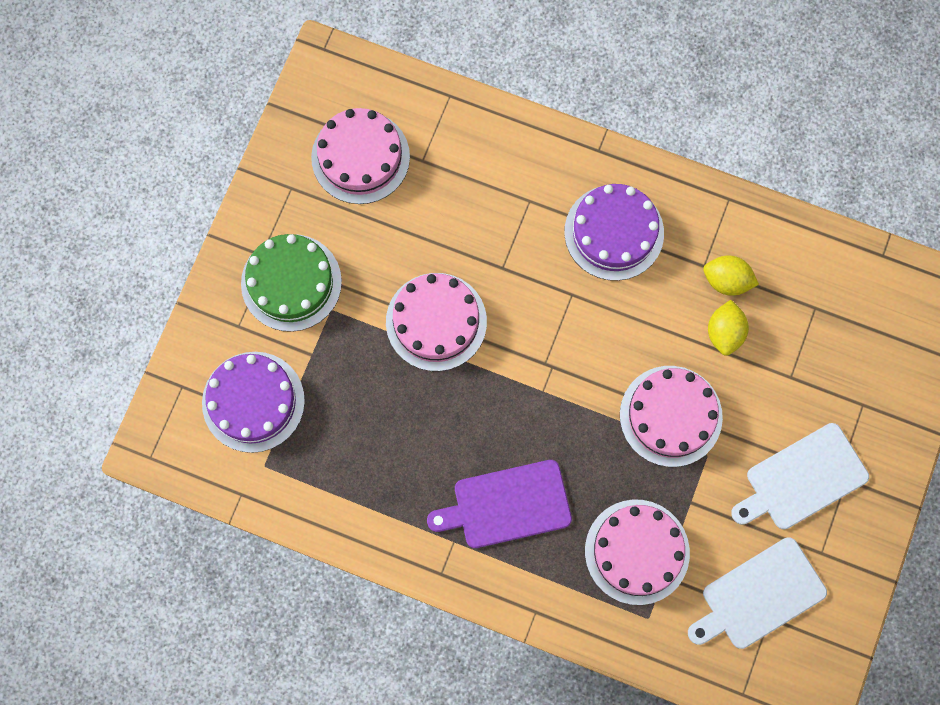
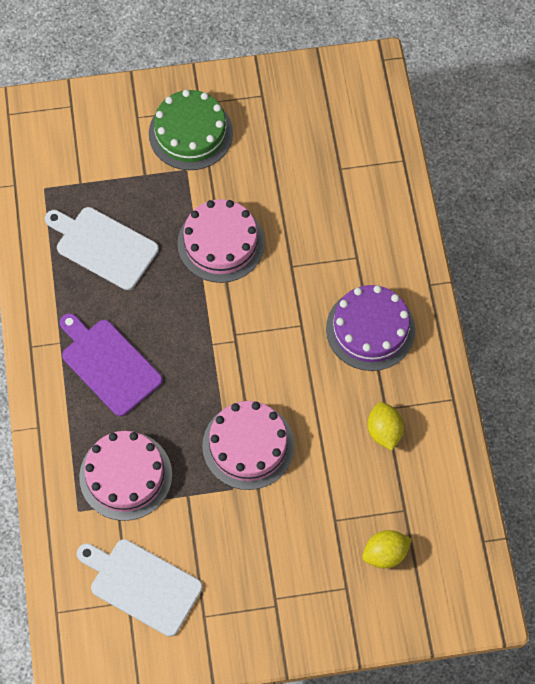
camera: 60 degrees right, 10 degrees down
(253, 401) = (87, 156): purple cake -> none
(360, 157) = (315, 127): pink cake -> none
(724, 332) = (340, 451): yellow lemon -> yellow lemon (385, 554)
(802, 479) = (256, 571): white cutting board -> white cutting board (103, 246)

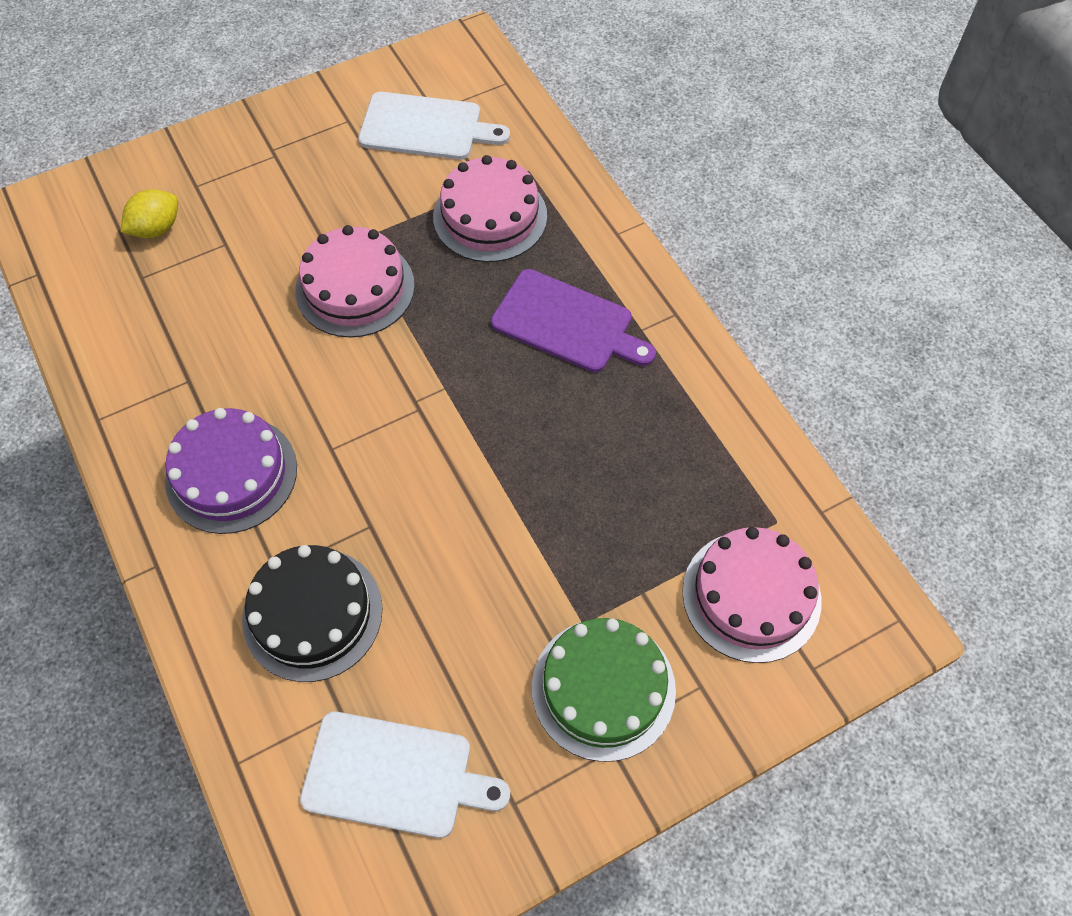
camera: 160 degrees right, 5 degrees down
(103, 246) = (649, 466): white cutting board -> white cutting board (395, 775)
(221, 243) = (485, 526): pink cake -> pink cake (751, 595)
(341, 225) = (312, 614): none -> black cake
(384, 431) = (184, 353): yellow lemon -> none

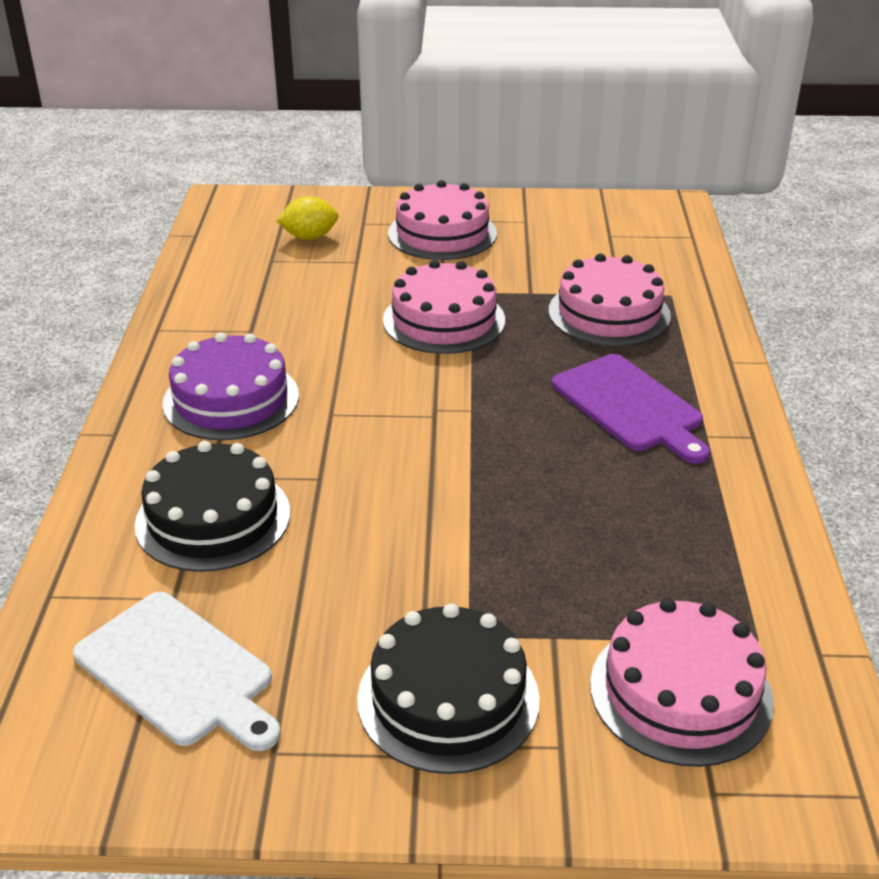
camera: 30 degrees right, 25 degrees down
(281, 170) = (442, 233): none -> pink cake
(426, 127) = (593, 243): white cutting board -> none
(603, 688) = (448, 698): green cake -> black cake

